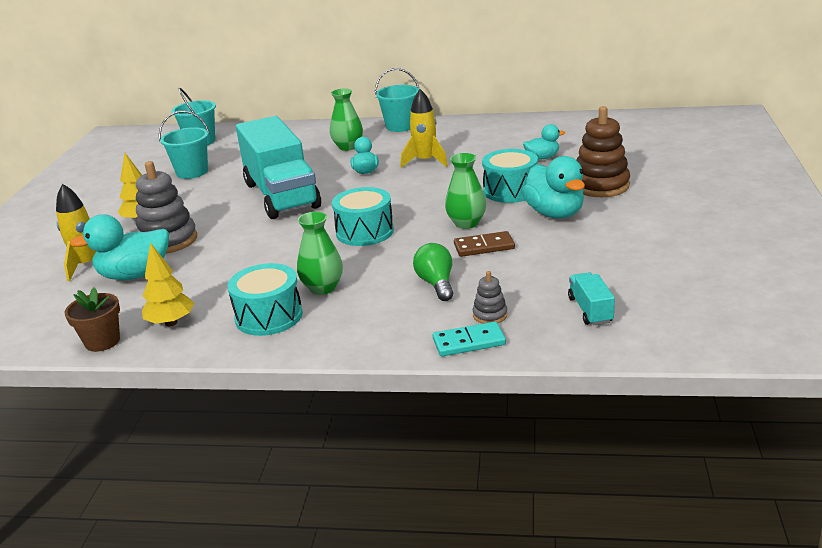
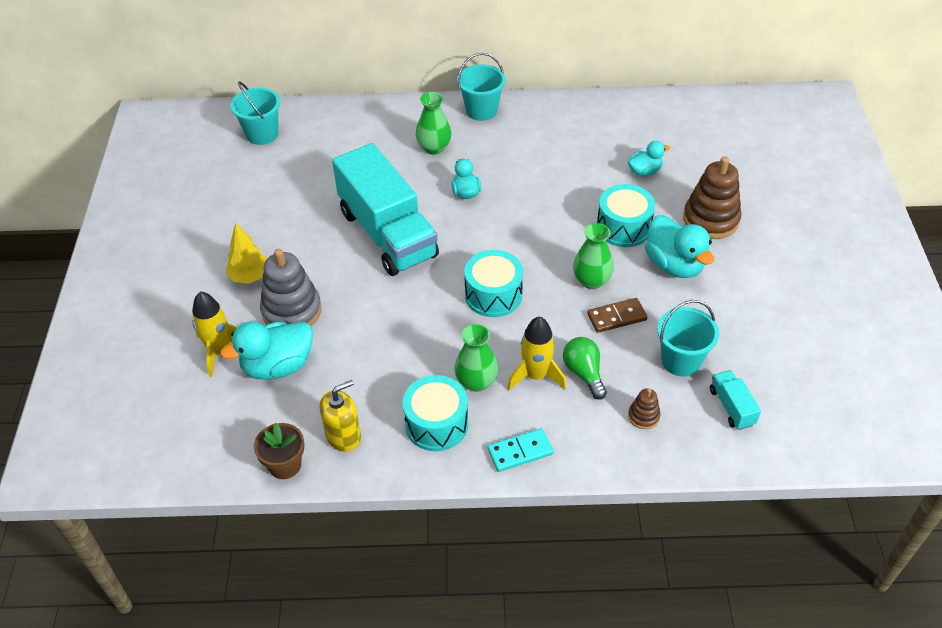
camera: 10 degrees left, 20 degrees up
(171, 323) = (343, 436): yellow tree -> yellow soap dispenser
(192, 172) = (273, 192): turquoise bucket -> turquoise bucket (681, 360)
(425, 161) = (524, 176): yellow rocket -> yellow rocket (535, 376)
(469, 342) = (633, 453): turquoise domino -> turquoise domino (520, 452)
(490, 315) = (643, 416): grey stacking toy -> brown stacking toy

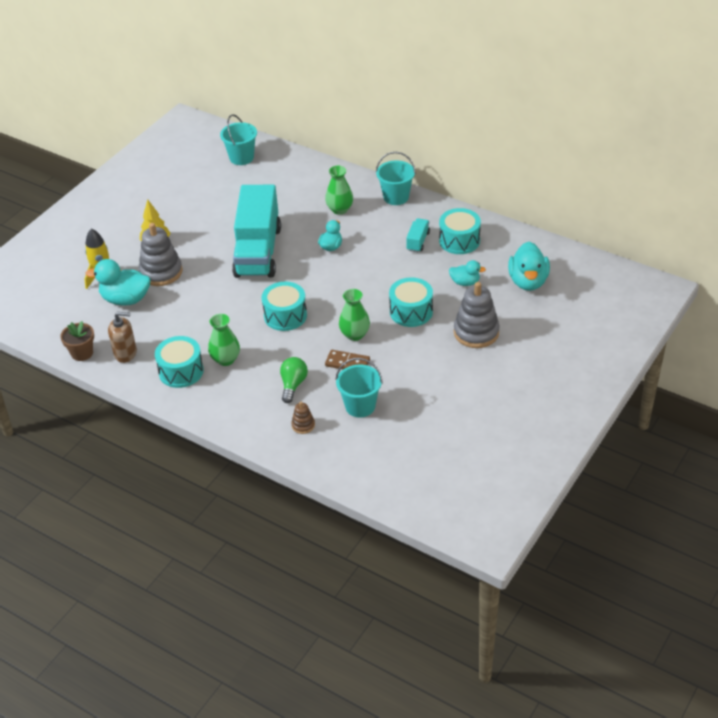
camera: 35 degrees right, 5 degrees down
(343, 436) = (125, 353): yellow soap dispenser -> brown soap dispenser
(520, 452) = (212, 408): turquoise domino -> none
(535, 376) = (263, 373): yellow rocket -> none
(593, 130) = (459, 241): none -> turquoise drum
(674, 265) = (419, 349): turquoise duck -> turquoise duck (528, 281)
(710, 219) = (476, 332): brown stacking toy -> grey stacking toy
(731, 407) = (362, 446): turquoise truck -> turquoise truck (418, 241)

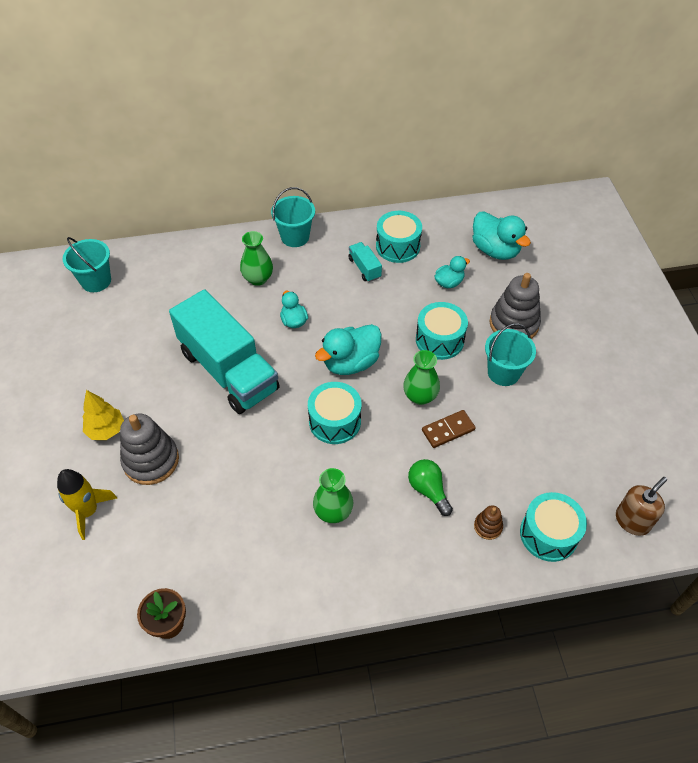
camera: 45 degrees left, 10 degrees up
(125, 299) = (146, 520): turquoise duck -> turquoise duck (350, 363)
(125, 353) = (219, 585): brown soap dispenser -> brown soap dispenser (632, 521)
(181, 371) = (303, 560): turquoise drum -> turquoise drum (548, 534)
(360, 406) = (511, 466): turquoise bucket -> turquoise bucket (503, 372)

